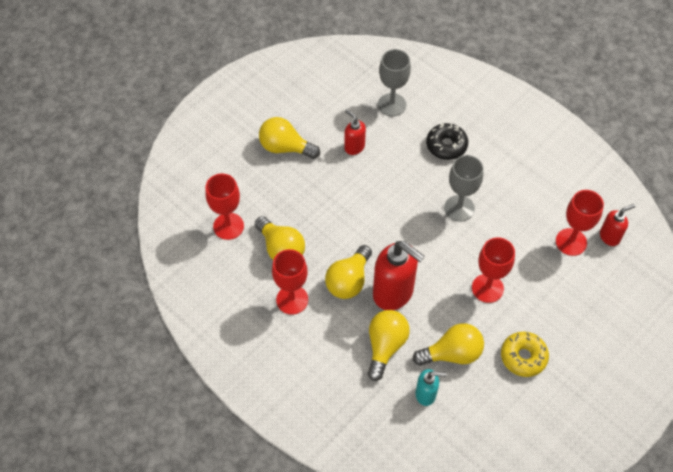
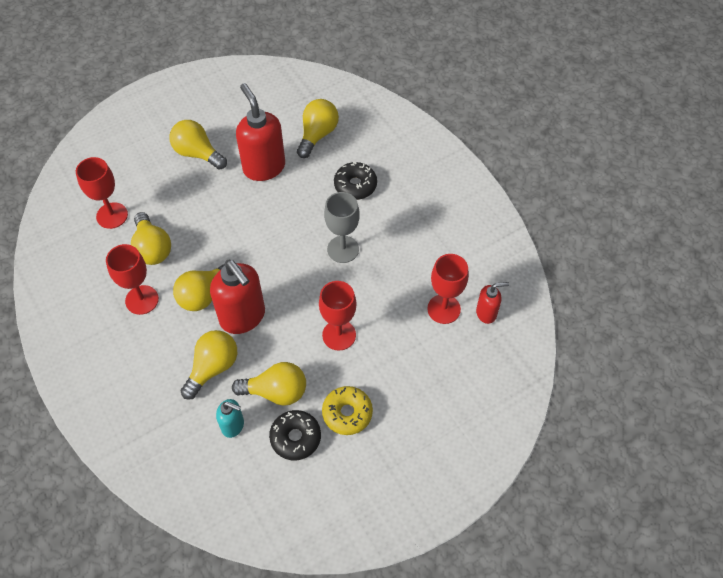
camera: 15 degrees right, 0 degrees up
(354, 147) = (264, 167): red soap dispenser -> red soap dispenser, size x1.90
(392, 105) = (317, 134): grey goblet -> yellow light bulb
(486, 390) = (295, 438): none -> black donut

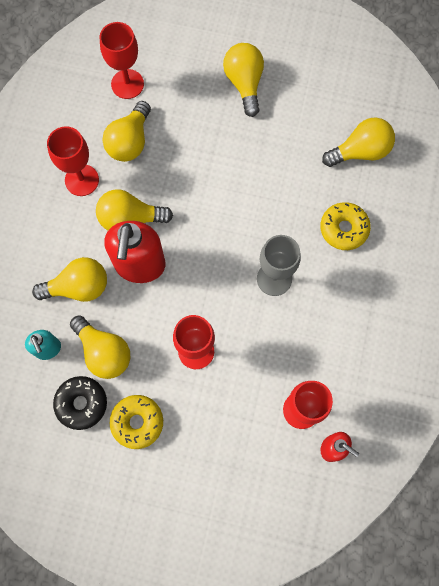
camera: 45 degrees right, 15 degrees up
(264, 167) = (285, 143): red soap dispenser -> none
(355, 185) = (343, 229): black donut -> yellow donut

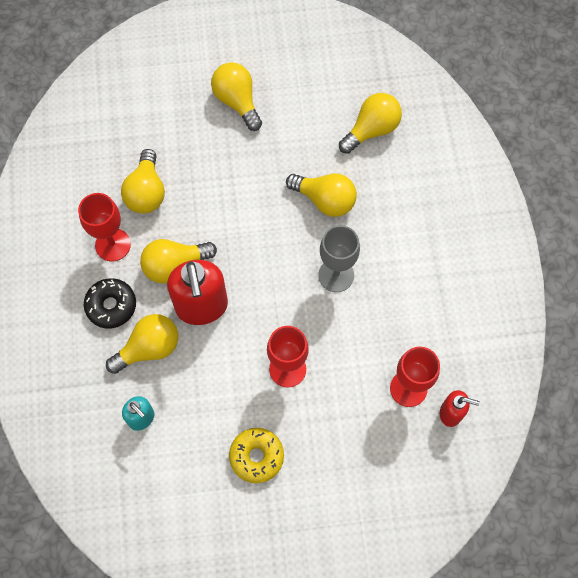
camera: 20 degrees left, 5 degrees down
(81, 403) = (195, 458): black donut -> black donut (111, 306)
(104, 352) = (198, 402): yellow light bulb -> yellow light bulb (325, 200)
(127, 84) = (123, 138): red goblet -> none
(343, 229) = (383, 207): yellow donut -> none

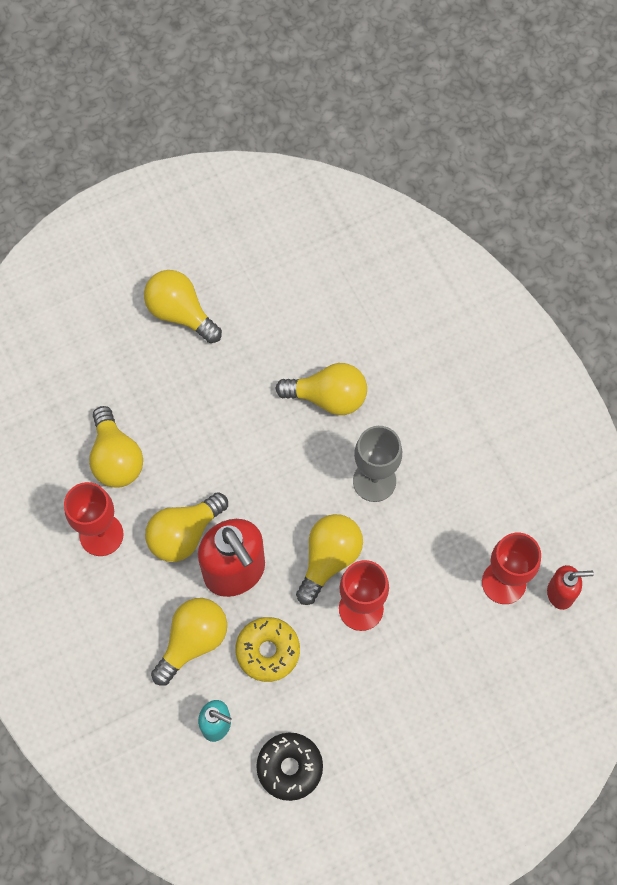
camera: 20 degrees left, 0 degrees up
(111, 306) = (129, 607): black donut -> black donut (289, 767)
(256, 456) = (364, 720): yellow donut -> yellow donut (268, 651)
(371, 130) = (350, 296): yellow light bulb -> yellow light bulb (329, 559)

